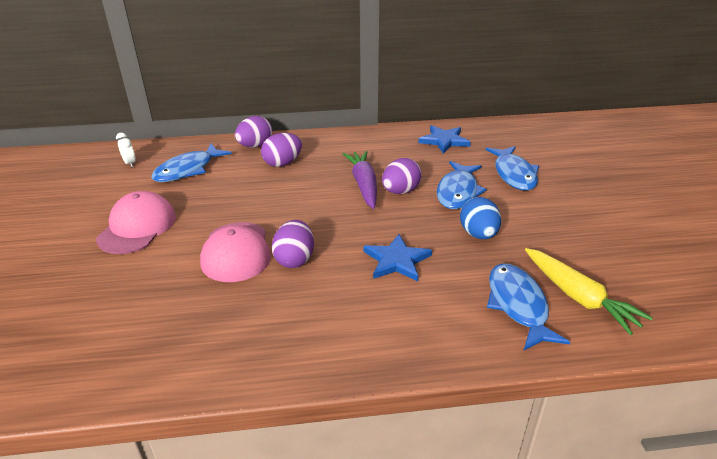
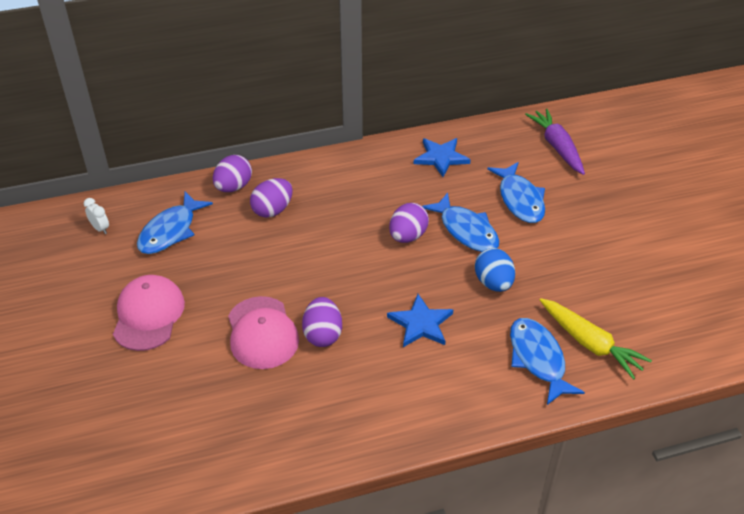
camera: 10 degrees left, 10 degrees up
(364, 185) = (368, 231): purple carrot -> purple carrot (557, 147)
(458, 192) = (466, 230): blue fish -> blue fish turned 45 degrees counterclockwise

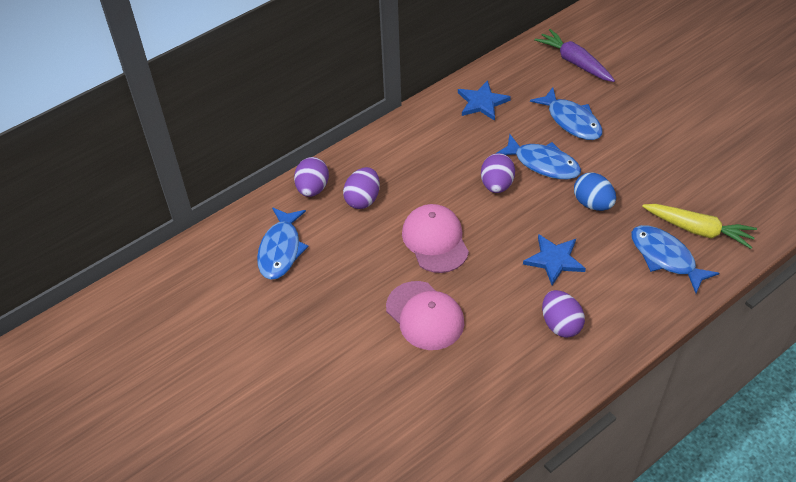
camera: 20 degrees left, 5 degrees up
(100, 228) = (212, 269): white clock -> none
(148, 315) = (312, 335): pink cap -> pink cap (435, 240)
(322, 334) = (478, 298): purple egg -> purple egg (560, 324)

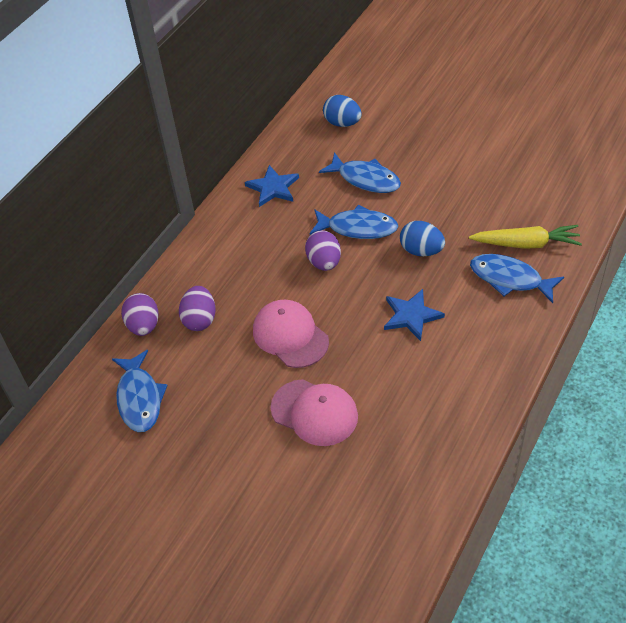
camera: 20 degrees left, 0 degrees up
(560, 324) = (445, 374): purple egg -> none
(574, 62) = (342, 123): purple carrot -> blue egg

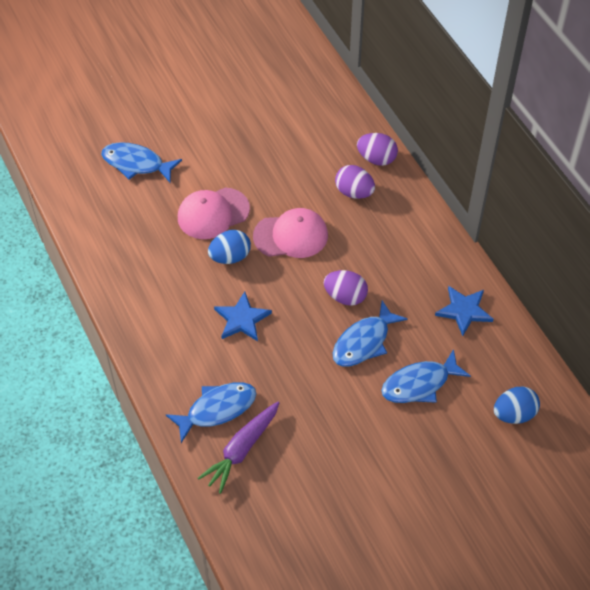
camera: 120 degrees right, 5 degrees up
(140, 398) = (311, 130): blue fish -> blue fish (136, 164)
(421, 251) = (300, 369): blue egg -> blue egg (230, 257)
(526, 244) = (241, 450): yellow carrot -> purple carrot

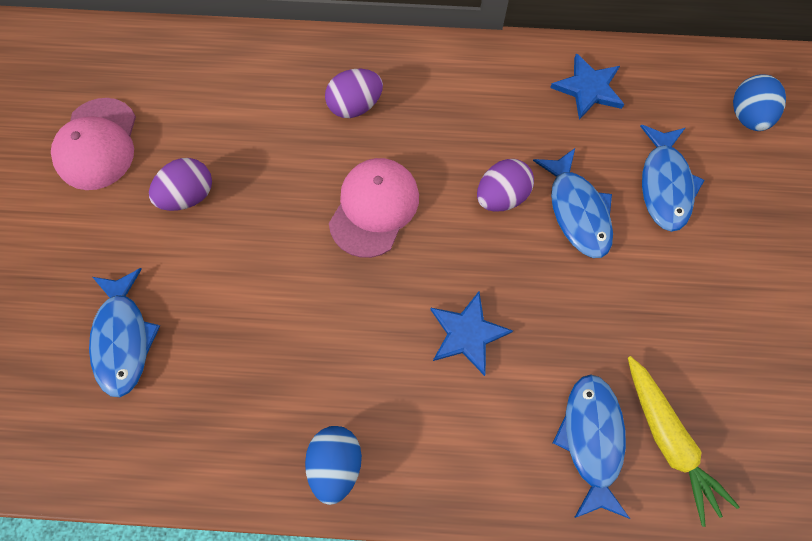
camera: 60 degrees left, 15 degrees up
(136, 164) = (124, 339): blue fish -> blue fish turned 60 degrees counterclockwise
(213, 213) = (278, 282): pink cap -> pink cap (98, 144)
(230, 257) = (361, 297): blue egg -> blue egg (336, 463)
(241, 450) = (667, 439): purple carrot -> yellow carrot
(376, 159) = (323, 57): purple egg -> purple egg (189, 195)

